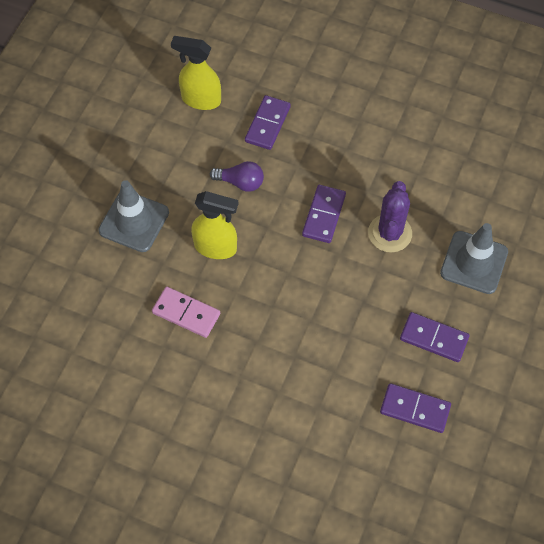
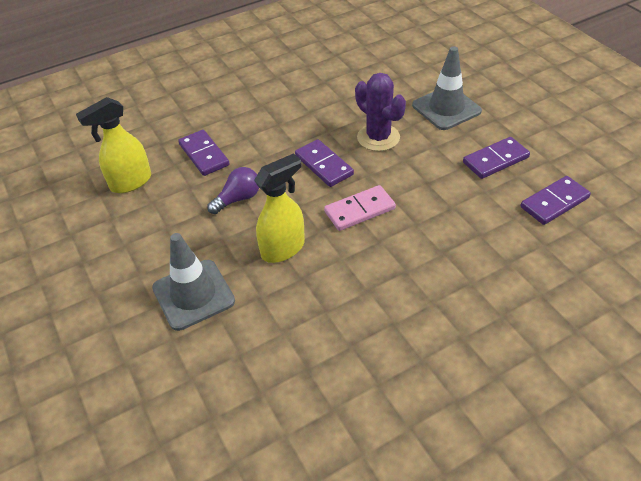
camera: 50 degrees left, 15 degrees down
(186, 313) = (330, 307): pink domino -> pink domino (360, 210)

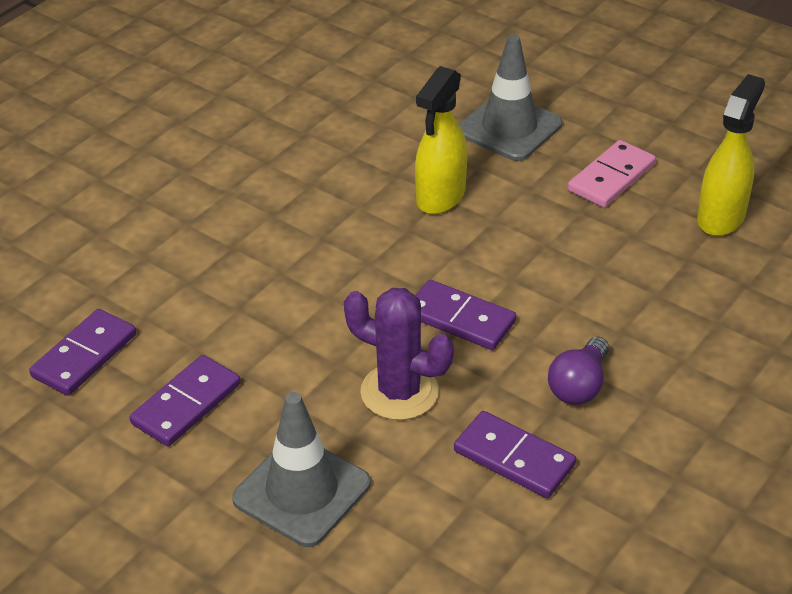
camera: 155 degrees right, 5 degrees down
(204, 155) = (658, 284): purple domino -> purple domino (514, 458)
(238, 199) = (549, 237): purple light bulb -> purple light bulb (579, 386)
(360, 210) = (367, 268): pink domino -> pink domino (611, 177)

